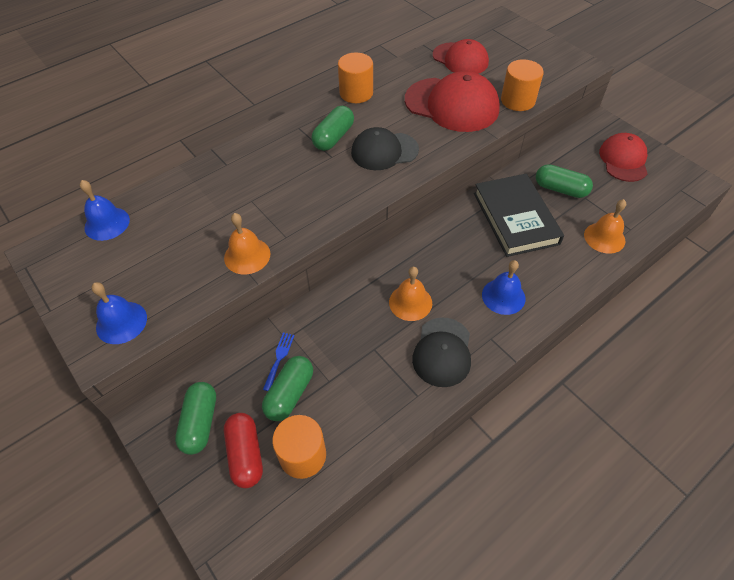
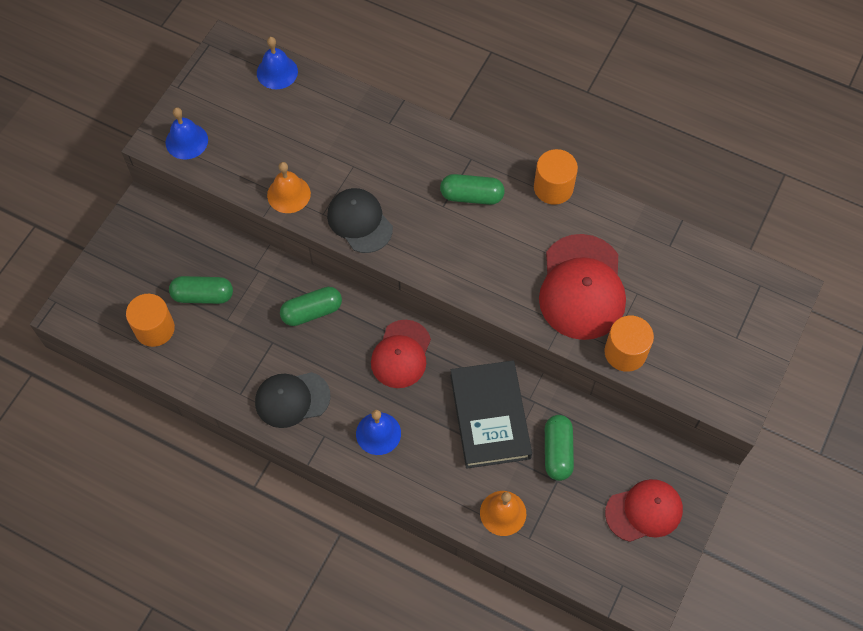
camera: 65 degrees right, 10 degrees up
(200, 423) = (153, 244): green capsule -> green capsule (312, 312)
(245, 454) = (140, 288): red capsule -> none
(279, 358) = (232, 272): blue fork -> none
(384, 151) = (473, 249): black cap -> black cap (359, 221)
(410, 302) = (335, 353): orange bell -> none
(460, 59) = (673, 269): red cap -> red cap (401, 354)
(515, 218) = (490, 416): black book -> black book turned 60 degrees counterclockwise

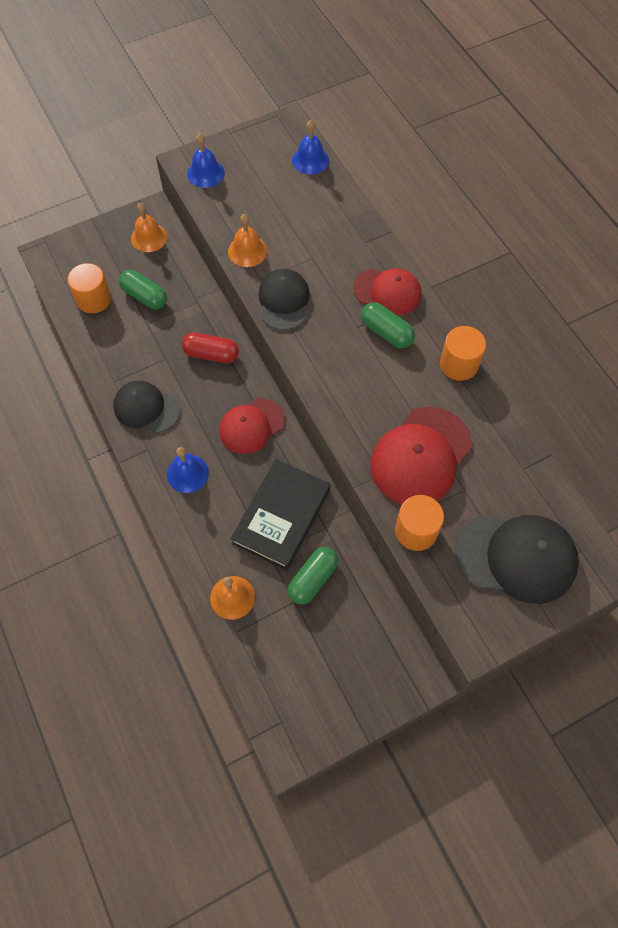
camera: 35 degrees right, 0 degrees up
(159, 236) = (149, 237): none -> orange bell
(312, 312) = (211, 354): green capsule -> red capsule
(644, 511) = (346, 675): red cap -> red cap (387, 292)
(717, 322) = (516, 557): none -> black cap

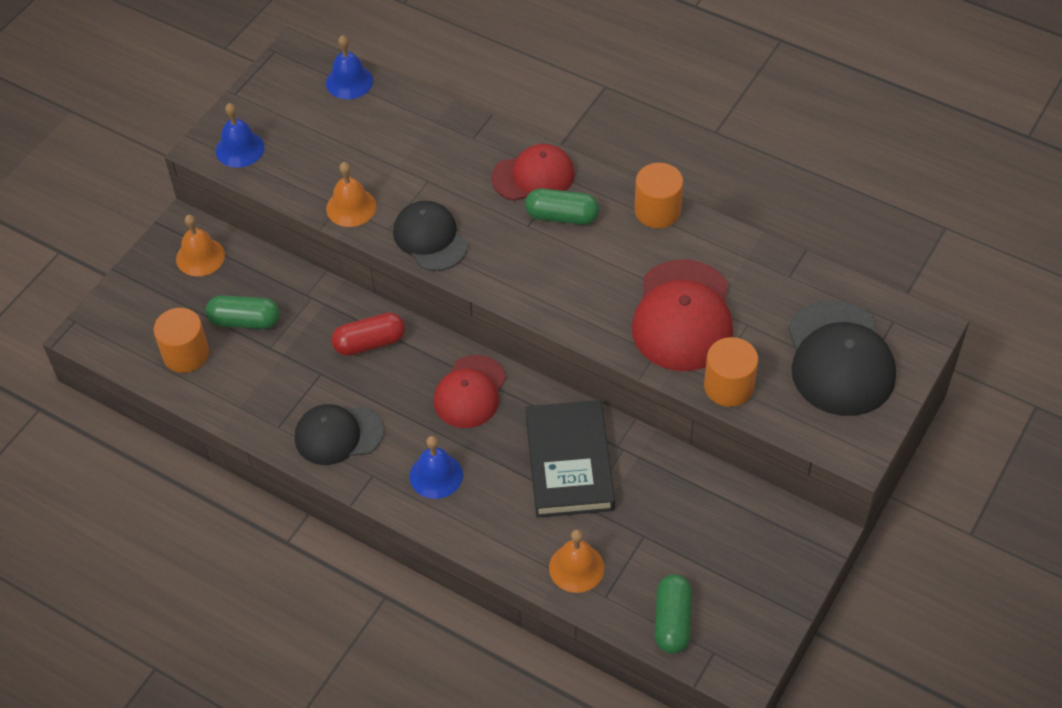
camera: 30 degrees left, 10 degrees down
(313, 579) = (646, 504): green capsule -> green capsule (672, 621)
(516, 557) = (839, 359): black cap -> black cap turned 105 degrees clockwise

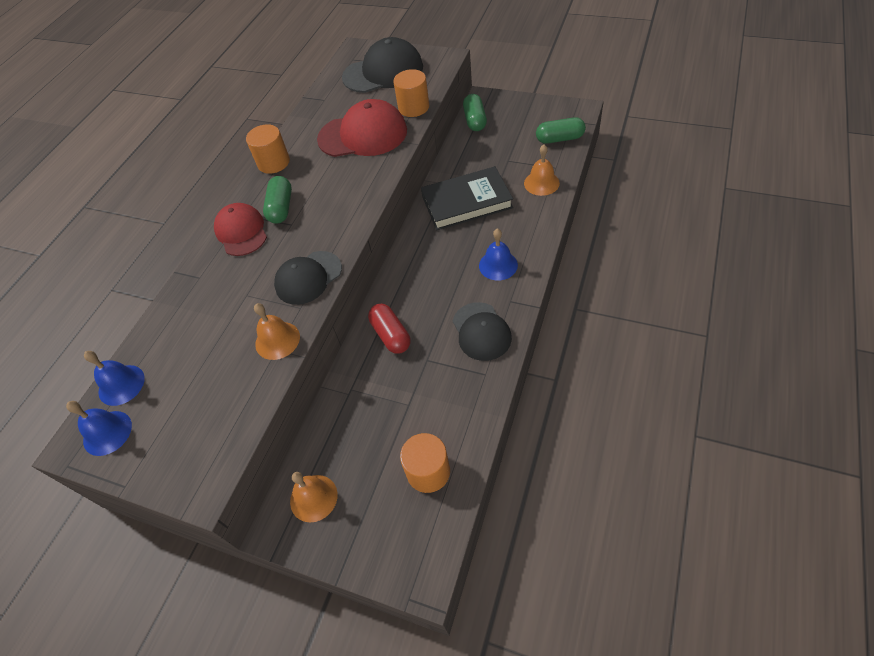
camera: 95 degrees left, 0 degrees up
(240, 149) = (204, 456): blue bell -> blue bell (107, 433)
(245, 321) = (383, 433): green capsule -> green capsule (475, 120)
(470, 392) = (423, 264): red cap -> none

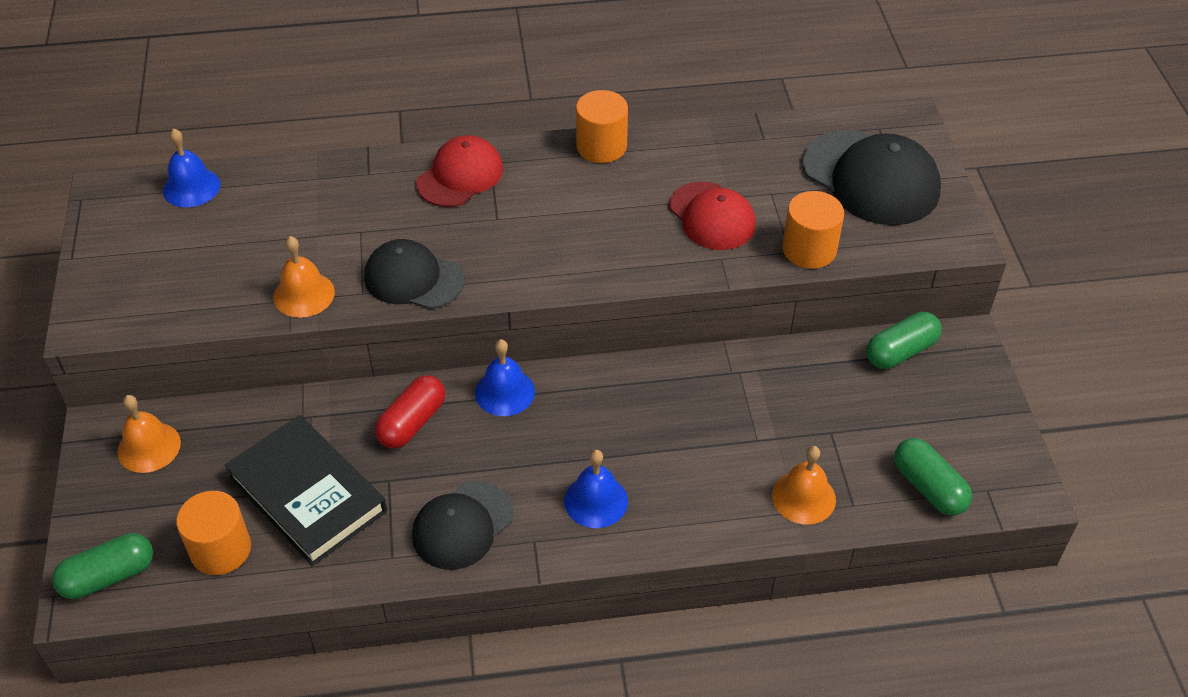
camera: 55 degrees right, 5 degrees down
(107, 433) = (128, 209): blue bell -> blue bell (504, 392)
(281, 208) = (521, 194): green capsule -> green capsule (109, 576)
(363, 135) = (712, 216): red cap -> red cap, size x0.66
(466, 202) = (705, 412): black book -> black book (307, 494)

